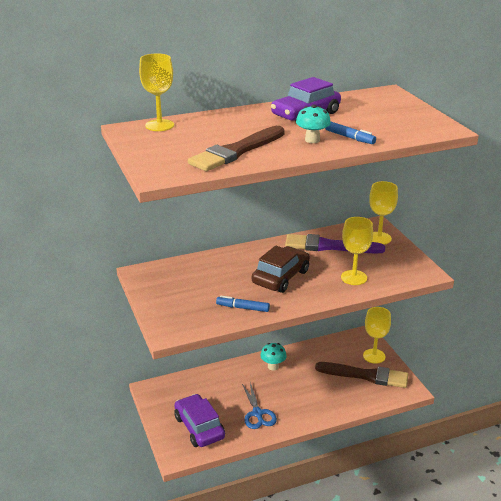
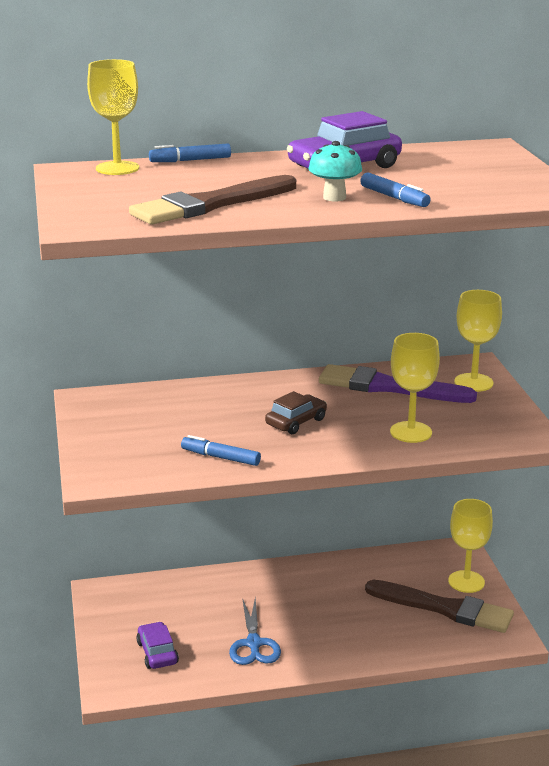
camera: 10 degrees right, 5 degrees down
(199, 427) = (157, 653): purple car -> purple car, size x0.61
(204, 116) = (190, 160): none -> blue marker
(273, 366) = (299, 580): turquoise mushroom -> none
(281, 277) = (296, 422): brown car -> brown car, size x0.61

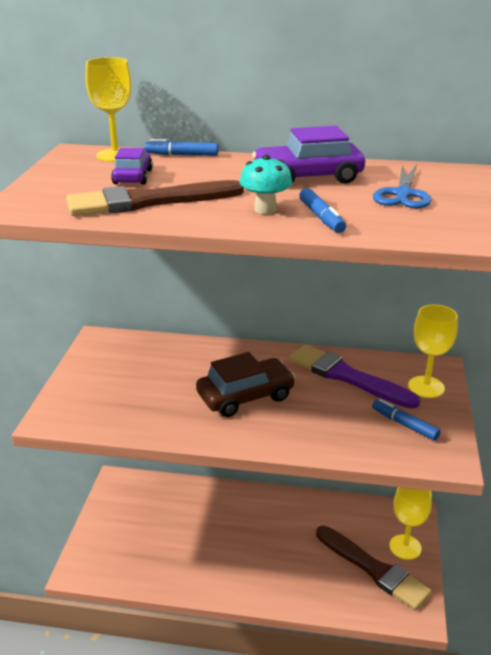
camera: 20 degrees right, 5 degrees up
(157, 653) = (127, 548): purple car -> purple car (133, 177)
(220, 457) = (160, 419): blue marker -> blue marker (404, 424)
(253, 644) = (202, 560): blue scissors -> blue scissors (403, 194)
(296, 422) = (245, 396): brown car -> brown car, size x1.64
(411, 432) = (338, 429): yellow goblet -> none

